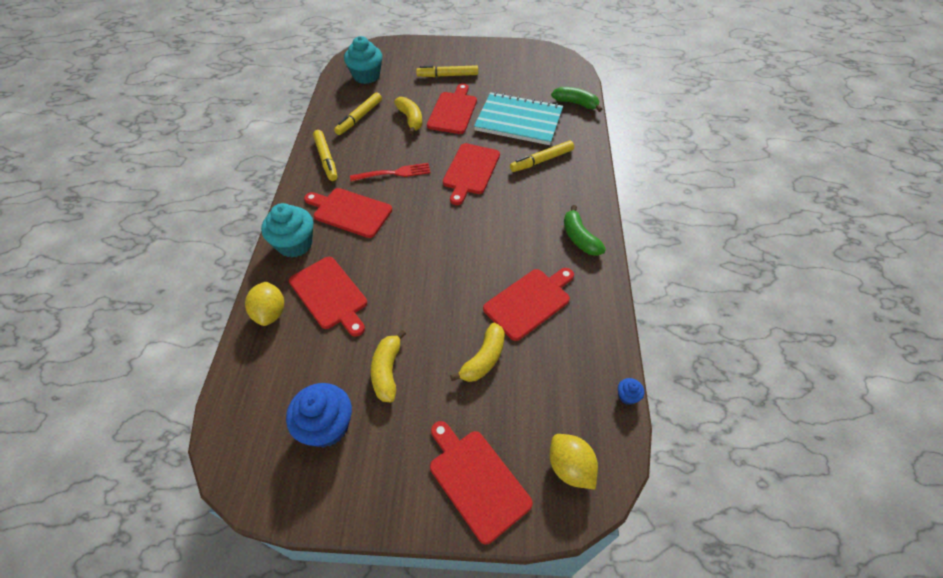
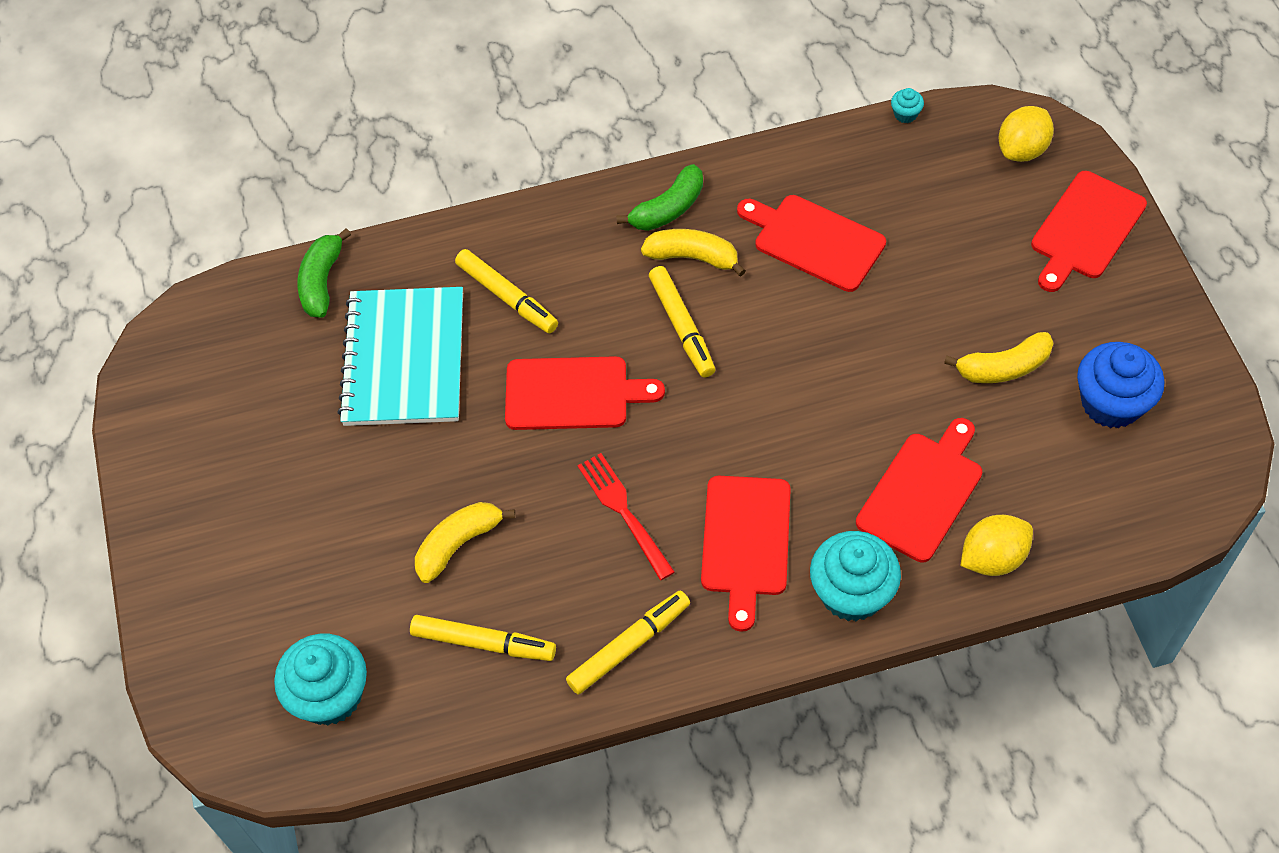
camera: 105 degrees left, 5 degrees up
(447, 75) = (286, 529): yellow marker -> yellow marker (682, 326)
(453, 111) = (408, 478): red cutting board -> none
(484, 359) = (930, 267): yellow banana -> yellow banana (692, 257)
(627, 396) = (905, 114): blue cupcake -> turquoise cupcake

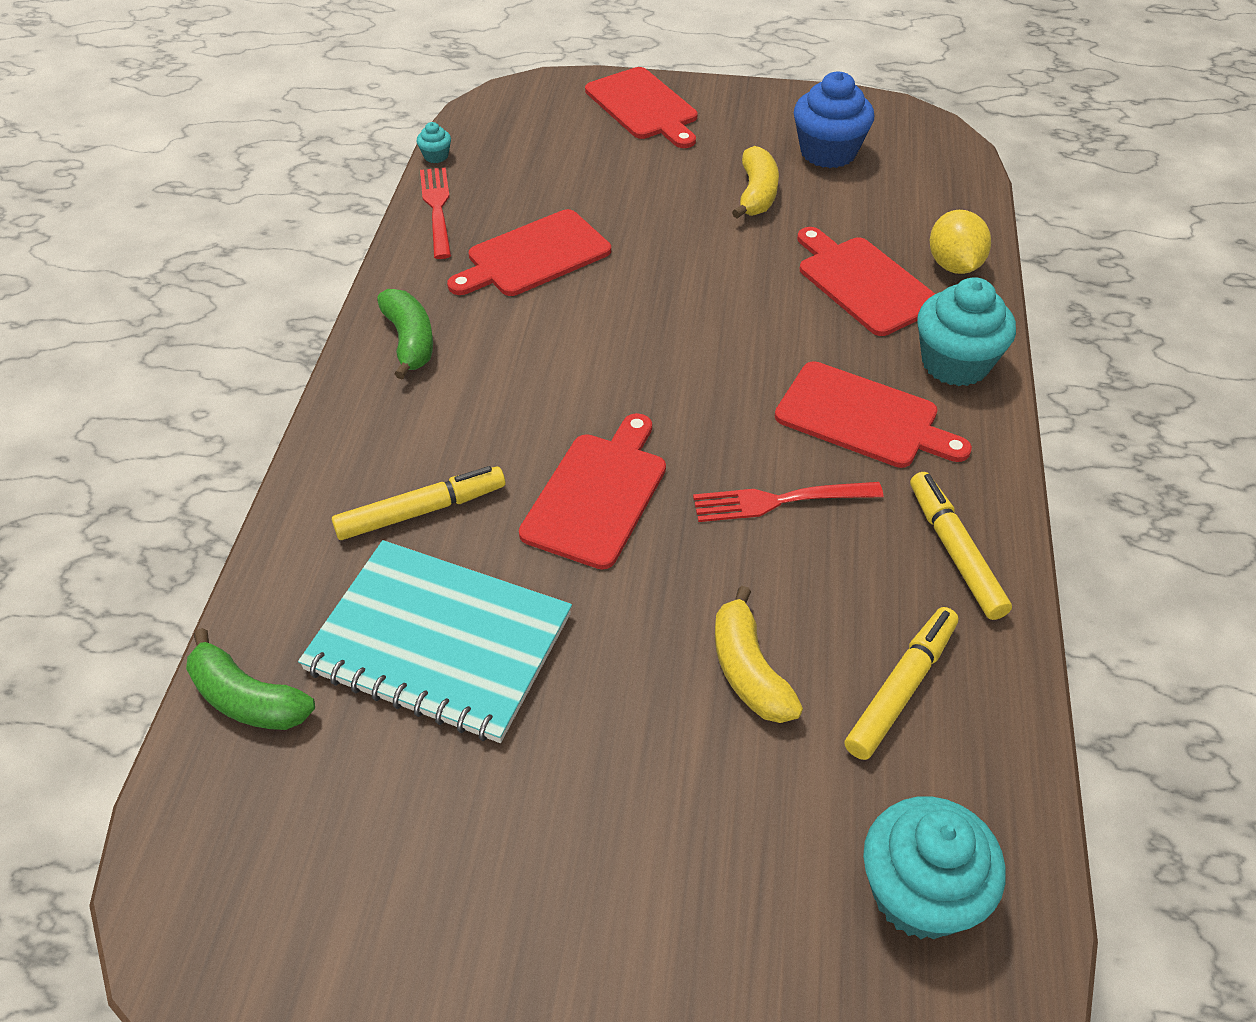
camera: 70 degrees left, 10 degrees down
(682, 326) = (569, 379): yellow marker -> none
(692, 257) = (487, 343): yellow banana -> none
(835, 149) = (437, 209): none -> red fork
(1022, 150) = (534, 110): yellow lemon -> none

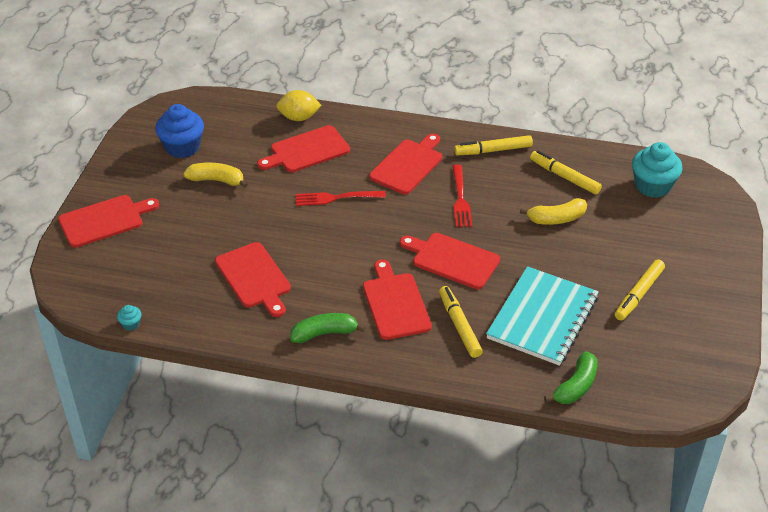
camera: 85 degrees left, 5 degrees down
(437, 209) = (193, 323): red fork -> red fork (336, 198)
(478, 421) = (395, 303): none -> red cutting board
(512, 835) = (639, 294): none -> yellow marker
(955, 363) = (374, 130): turquoise cupcake -> none

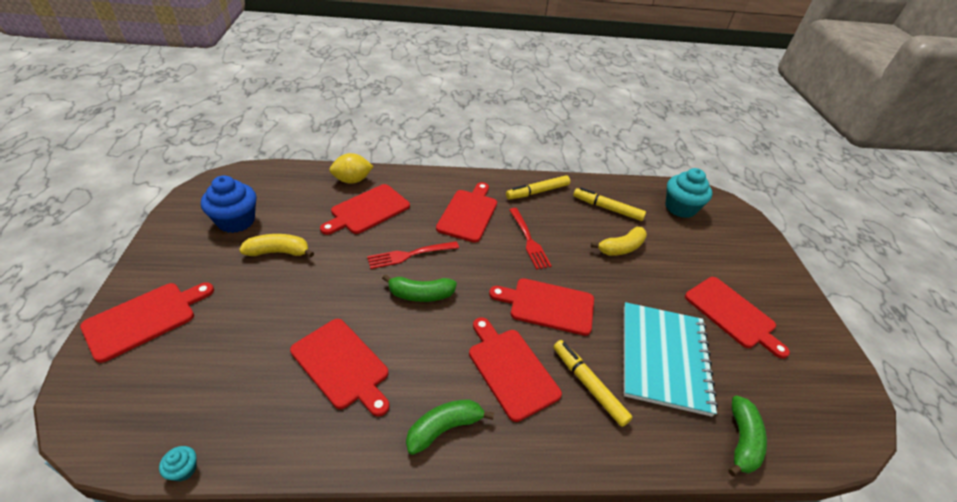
camera: 20 degrees left, 0 degrees up
(336, 234) = (421, 294): none -> green banana
(639, 294) = (732, 314): yellow marker -> red cutting board

